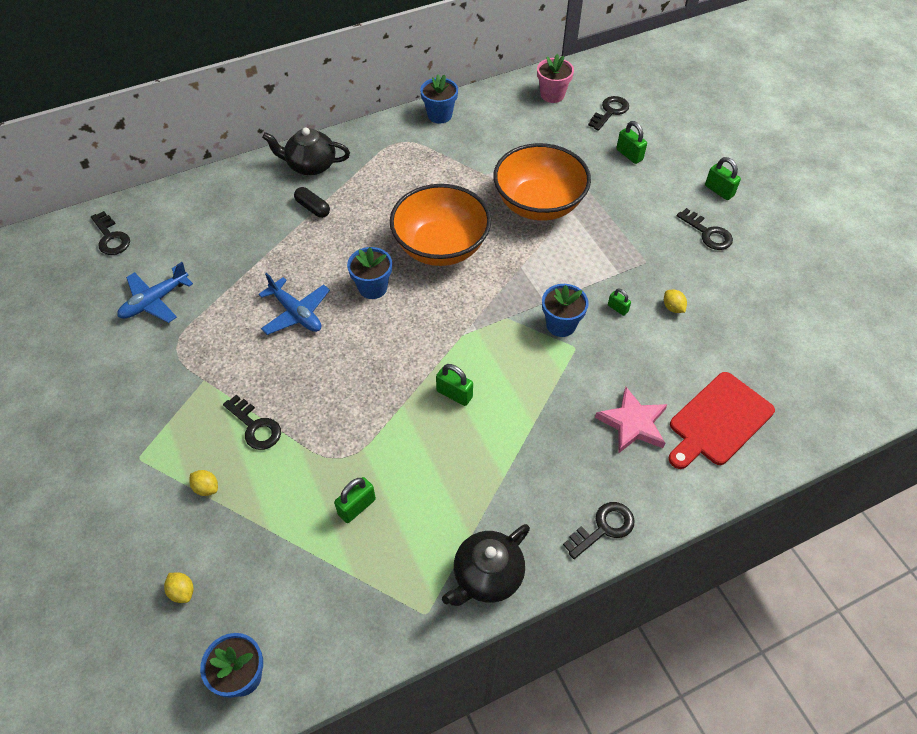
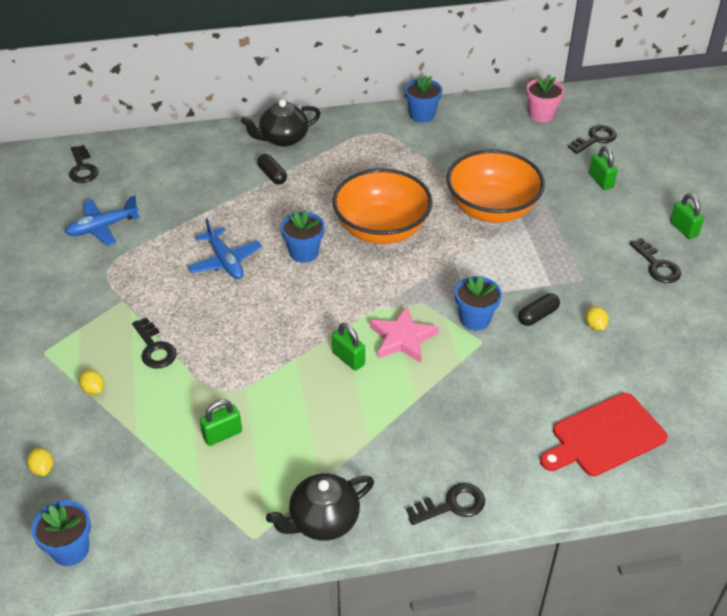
camera: 15 degrees right, 10 degrees down
(310, 165) = (283, 139): black teapot -> black teapot turned 45 degrees counterclockwise
(617, 308) = (538, 316): green padlock -> black capsule
(633, 423) = (515, 420): pink star -> pink star (402, 338)

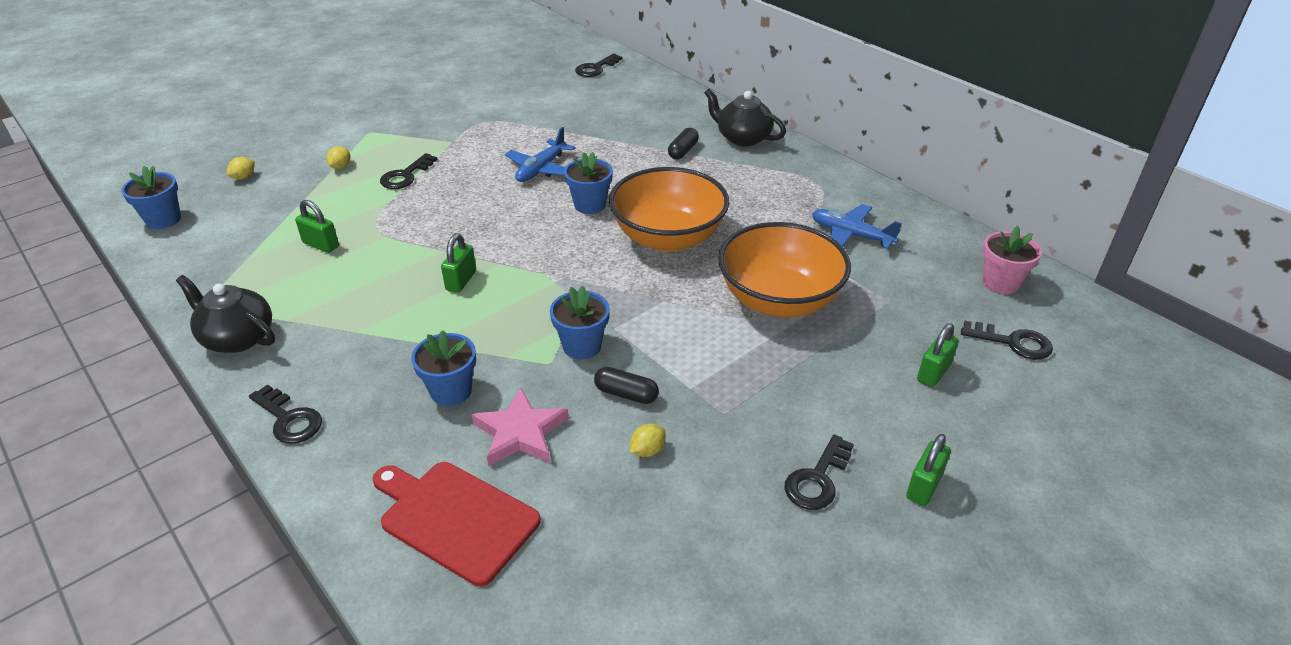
camera: 60 degrees right, 5 degrees down
(102, 227) = (532, 102): blue plane -> blue plane (851, 235)
(402, 338) = (514, 305): pink star -> pink star (520, 433)
(422, 115) = (883, 201): blue flower pot -> blue flower pot (451, 391)

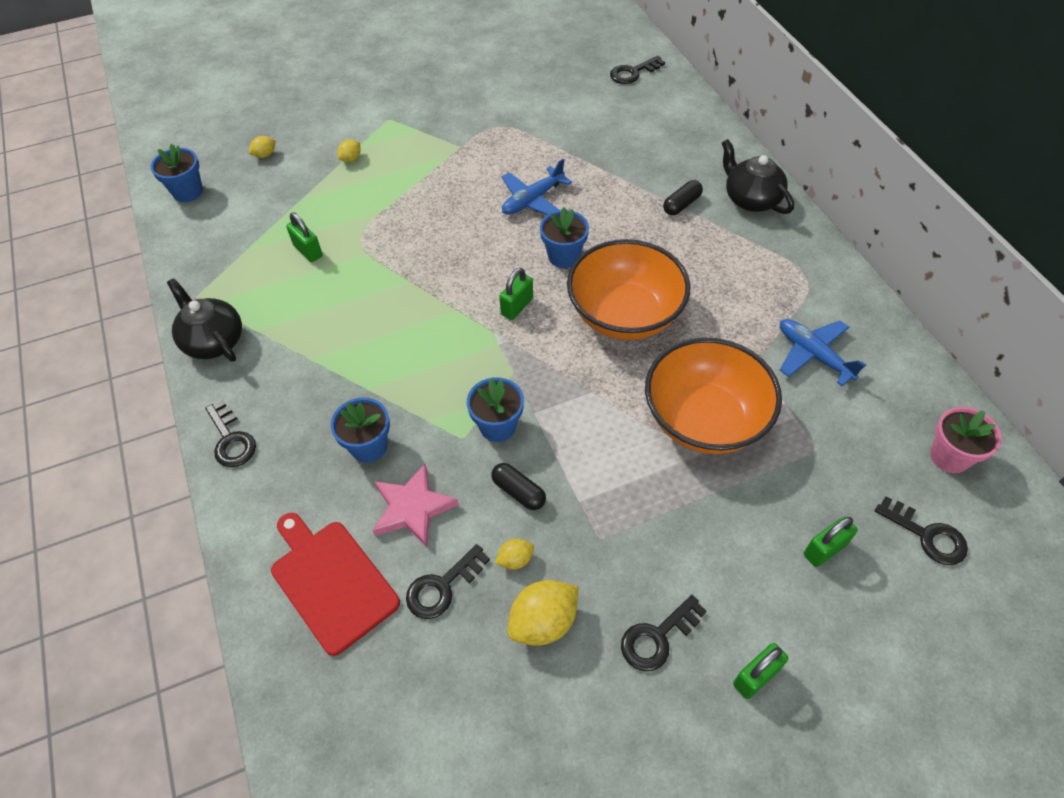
camera: 20 degrees right, 15 degrees up
(405, 176) = (405, 182): black key -> black key (442, 587)
(461, 281) = (415, 322): green padlock -> green padlock (517, 306)
(700, 495) = (543, 622): none -> yellow lemon

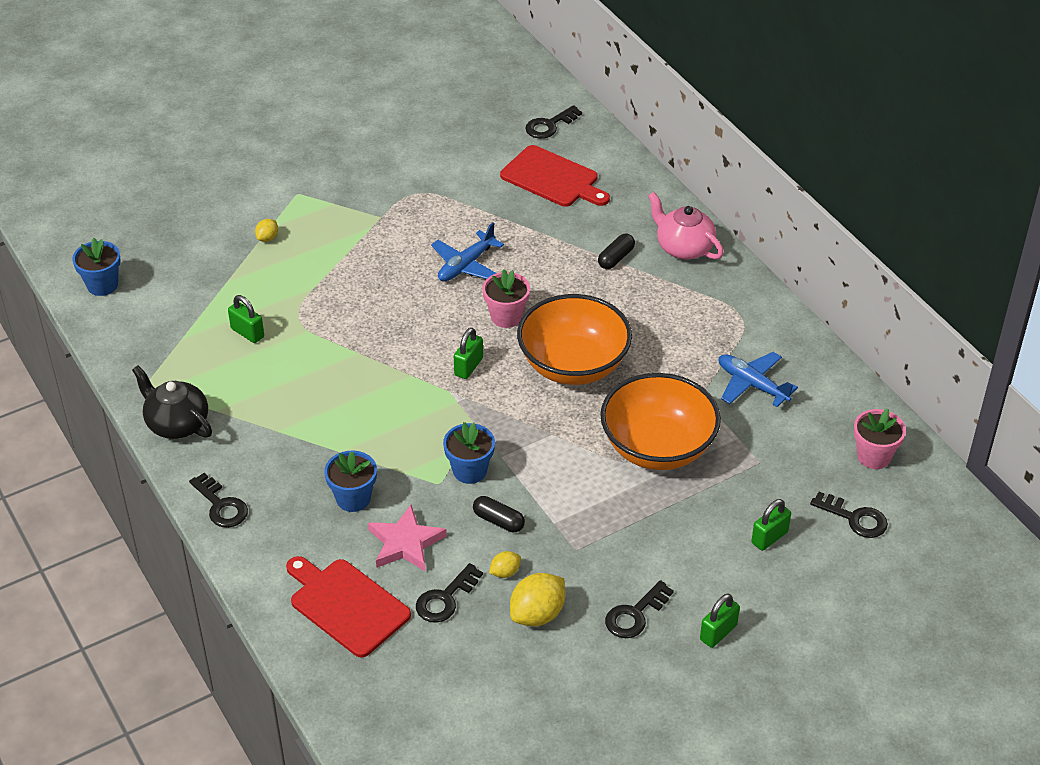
camera: 10 degrees left, 10 degrees down
(265, 155) = (174, 241): yellow lemon -> none
(564, 256) = (506, 317): blue flower pot -> pink flower pot
(629, 122) = (553, 178): none -> red cutting board
(751, 199) = (683, 247): black teapot -> pink teapot

